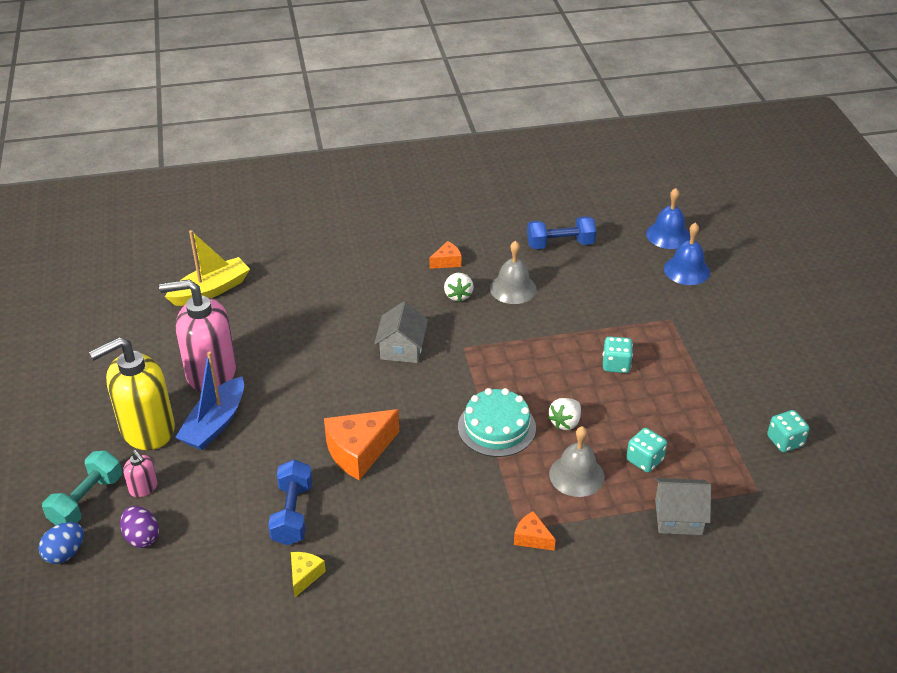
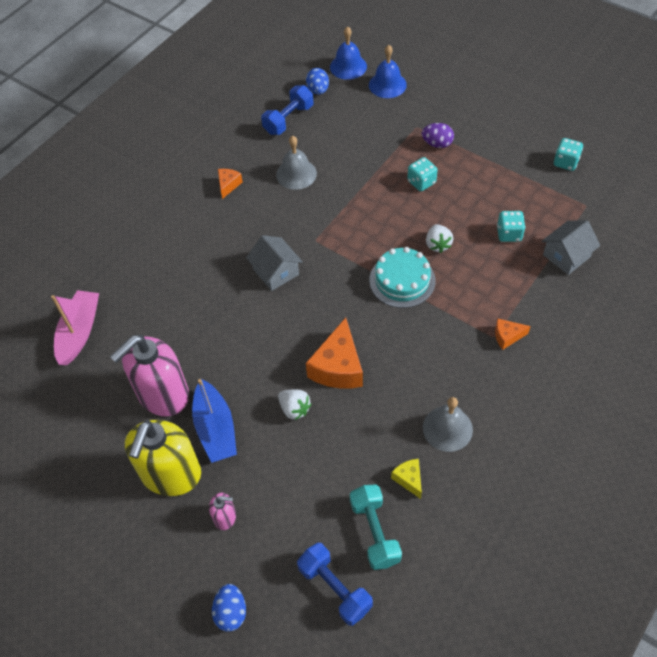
camera: 40 degrees left, 15 degrees up
(87, 500) = (196, 562): turquoise dumbbell -> turquoise dumbbell (375, 532)
(142, 537) = (270, 551): purple egg -> purple egg (437, 144)
(211, 290) = (79, 332): yellow boat -> pink boat
(292, 513) = (349, 446): blue dumbbell -> blue dumbbell (335, 588)
(458, 295) = (266, 205): white strawberry -> white strawberry (294, 409)
(576, 475) = (484, 274): grey bell -> grey bell (447, 428)
(615, 237) = (318, 90): none -> blue egg

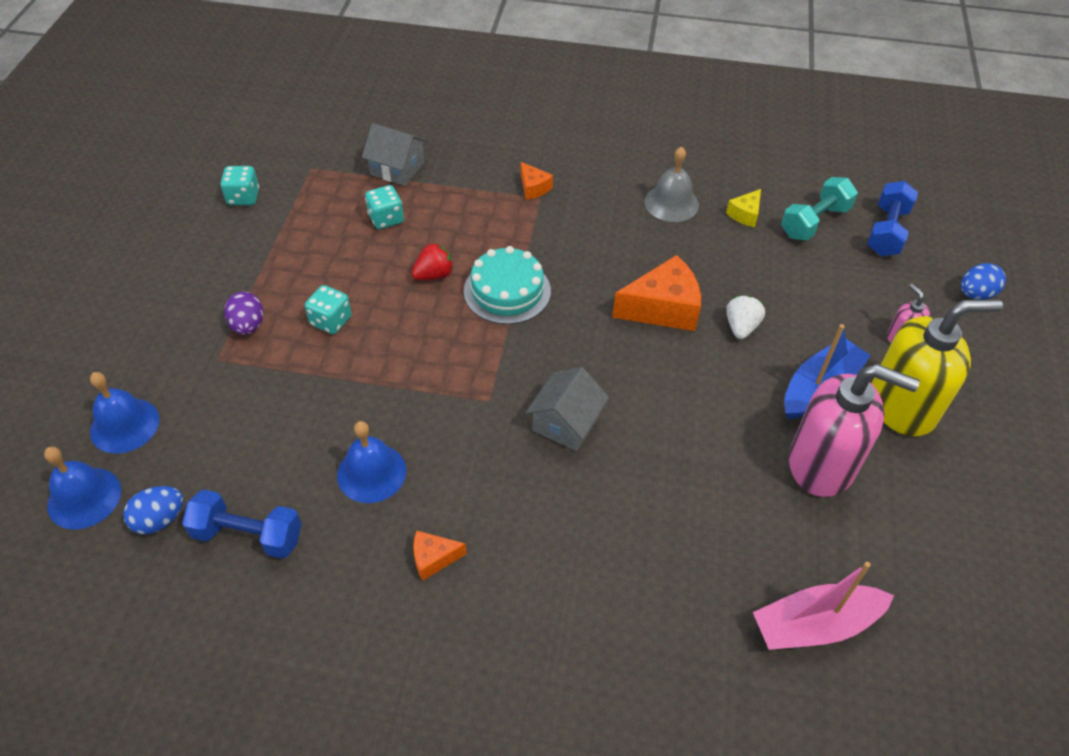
camera: 120 degrees left, 5 degrees down
(296, 174) = (371, 473): grey bell -> blue bell
(437, 244) = (434, 275): white strawberry -> red strawberry

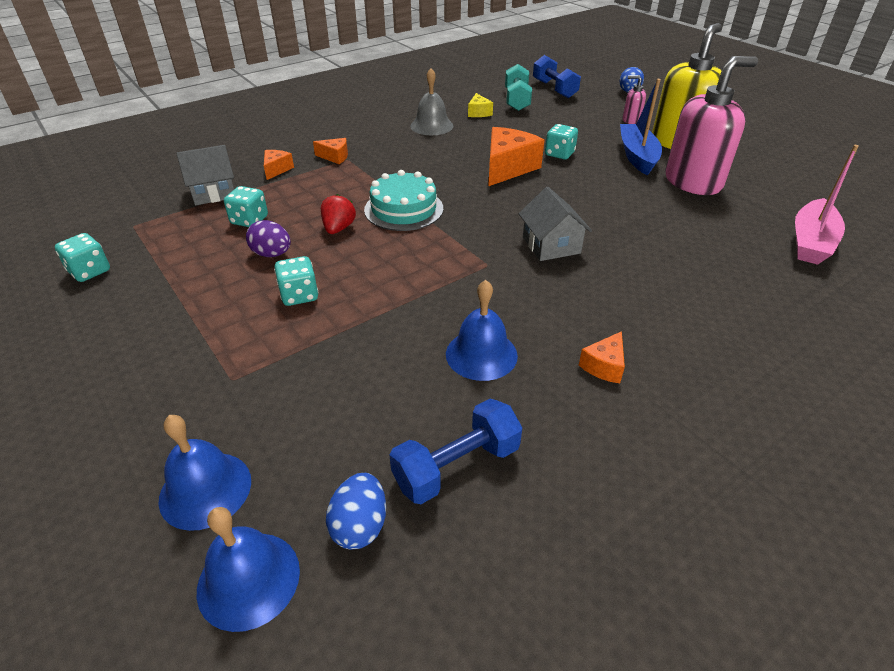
camera: 45 degrees left, 10 degrees down
(248, 326) = (227, 341): purple egg -> purple egg (272, 254)
(470, 172) = (276, 169): none -> orange cheese
(741, 327) = (559, 154): white strawberry -> turquoise dice

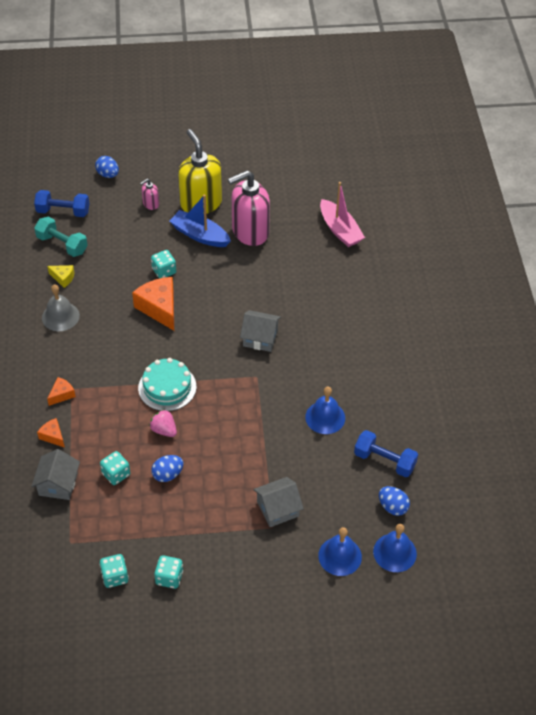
camera: 60 degrees left, 10 degrees up
(270, 371) = (278, 509): none -> grey house
(272, 254) = (168, 474): purple egg -> blue egg
(299, 295) = (221, 475): turquoise dice -> turquoise dice (169, 577)
(338, 228) = (164, 430): red strawberry -> pink strawberry
(456, 466) = (384, 461): blue dumbbell -> blue dumbbell turned 60 degrees counterclockwise
(604, 366) = (364, 375): orange cheese -> none
(693, 182) = (250, 232): pink soap dispenser -> pink soap dispenser turned 120 degrees counterclockwise

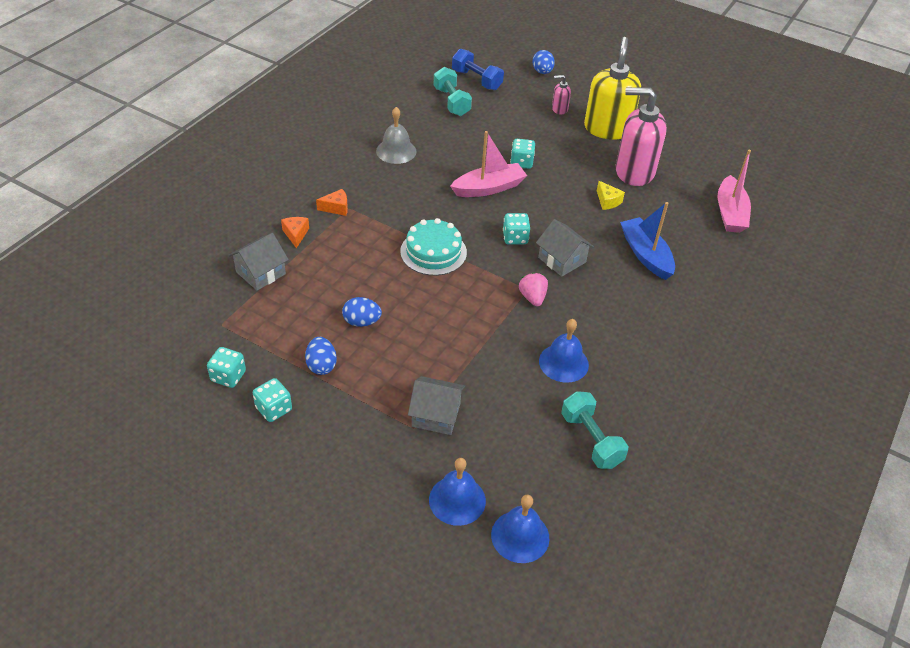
camera: 35 degrees right, 5 degrees down
(63, 278) = (427, 125): yellow cheese -> yellow cheese (607, 201)
(116, 474) = (317, 294): turquoise dice -> turquoise dice (515, 238)
(159, 308) = (489, 188): orange cheese -> pink boat
(164, 430) = (395, 284): pink strawberry -> pink strawberry (532, 297)
(200, 235) = (582, 152): blue boat -> blue boat (645, 255)
(384, 461) = (591, 440): blue dumbbell -> turquoise dumbbell
(392, 507) = (559, 490): blue egg -> blue egg (321, 365)

